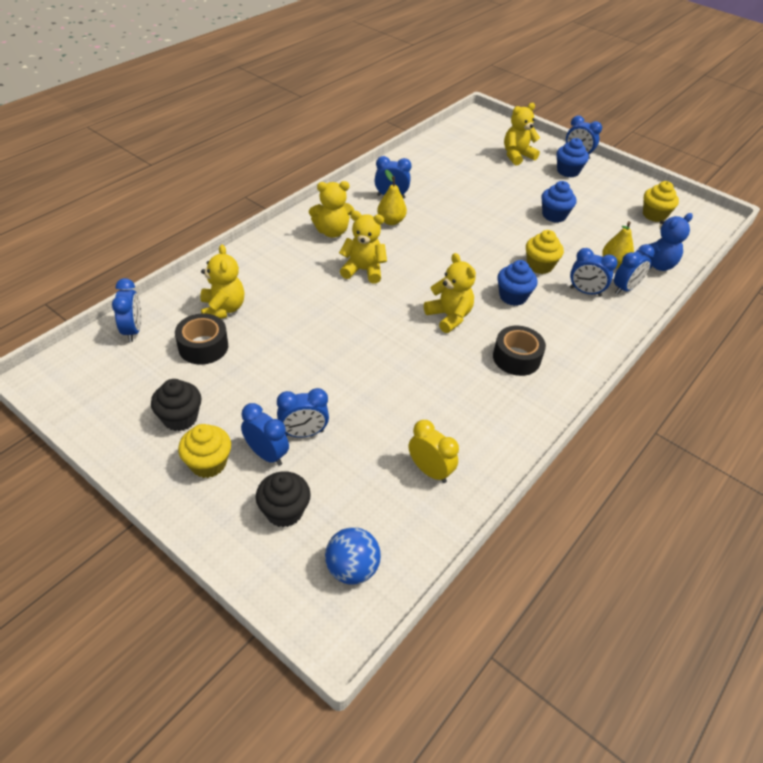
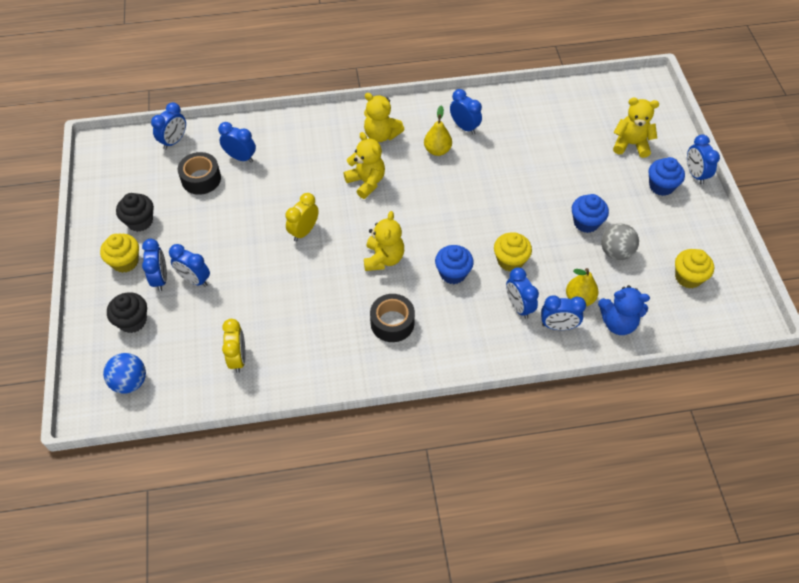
camera: 45 degrees right, 10 degrees up
(223, 309) = (240, 157): yellow teddy bear -> blue clock
(357, 334) = (304, 231): none -> yellow clock
(595, 223) = (616, 252): none -> grey ball

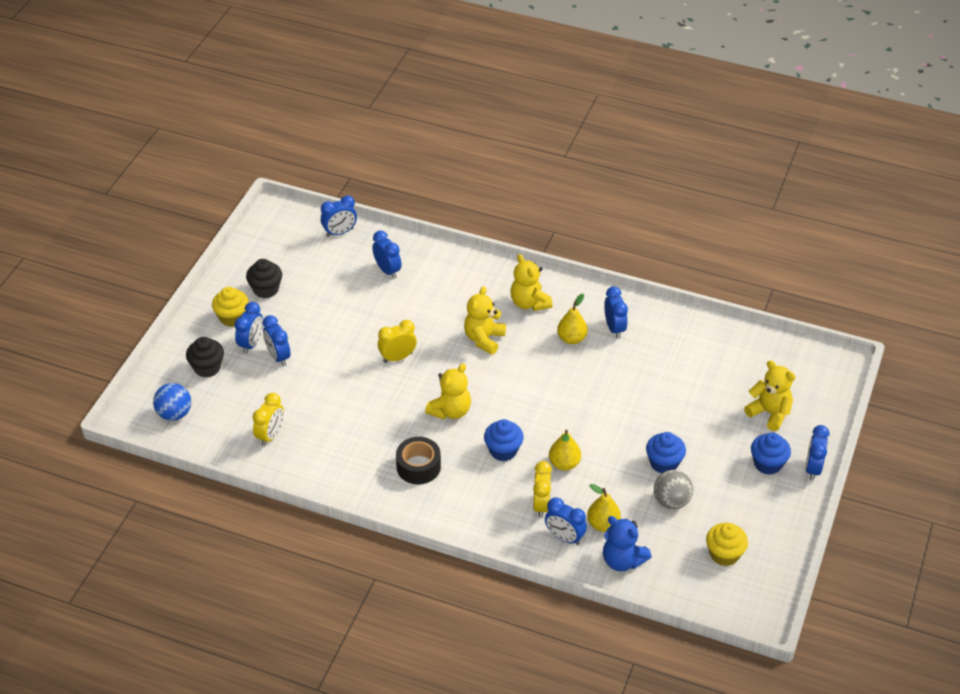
camera: 30 degrees right, 10 degrees down
(201, 179) = (341, 275): black tape -> none
(366, 182) = (484, 339): yellow teddy bear -> yellow teddy bear turned 150 degrees counterclockwise
(510, 261) = (564, 463): yellow cupcake -> yellow pear
(518, 307) = (541, 505): blue clock -> yellow clock

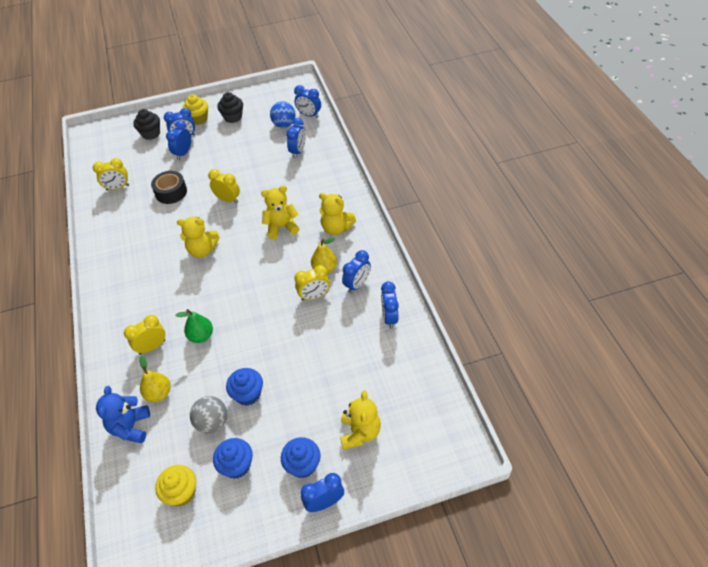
camera: 55 degrees right, 5 degrees up
(174, 414) = (105, 144): blue ball -> blue ball (284, 124)
(418, 466) = (141, 264): black tape -> black tape (171, 192)
(503, 450) = (188, 297): blue cupcake -> blue cupcake (237, 465)
(529, 303) = (336, 228): yellow teddy bear -> yellow teddy bear turned 90 degrees counterclockwise
(564, 463) = (201, 336): yellow pear -> green pear
(564, 537) = (130, 378): blue clock -> blue clock (389, 317)
(597, 363) = (314, 296): none -> yellow clock

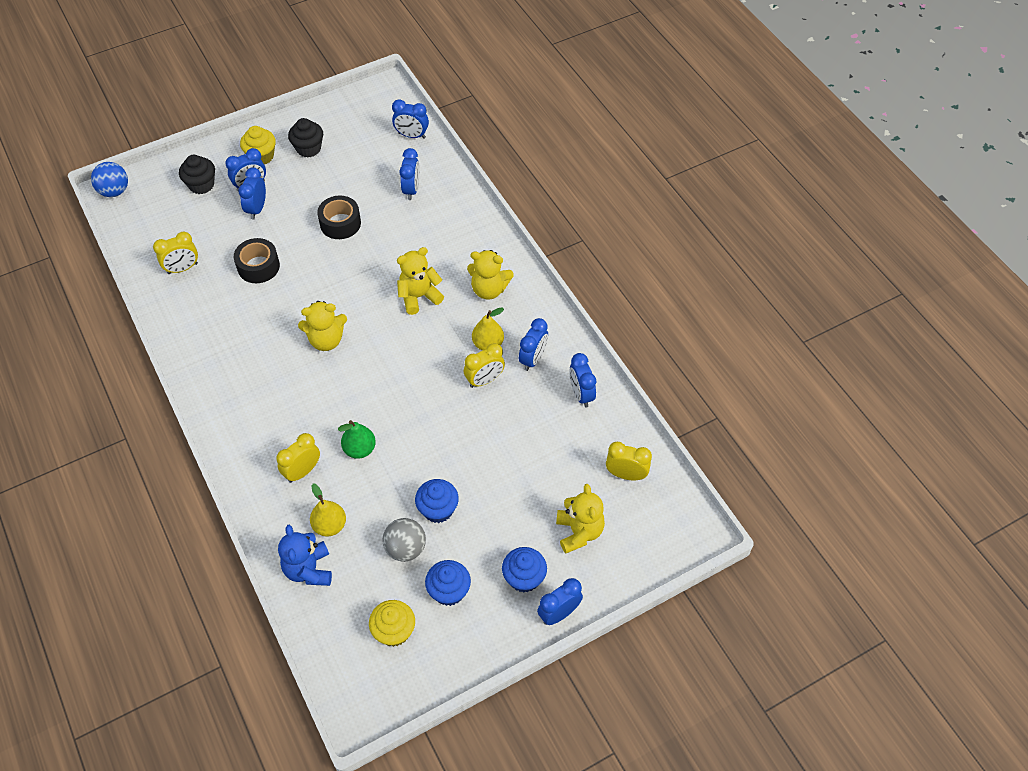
camera: 15 degrees left, 5 degrees up
(228, 199) = (338, 267): yellow clock -> yellow clock (626, 474)
(239, 169) = (340, 223): none -> black tape
(284, 124) = (382, 153): blue ball -> blue ball (114, 191)

